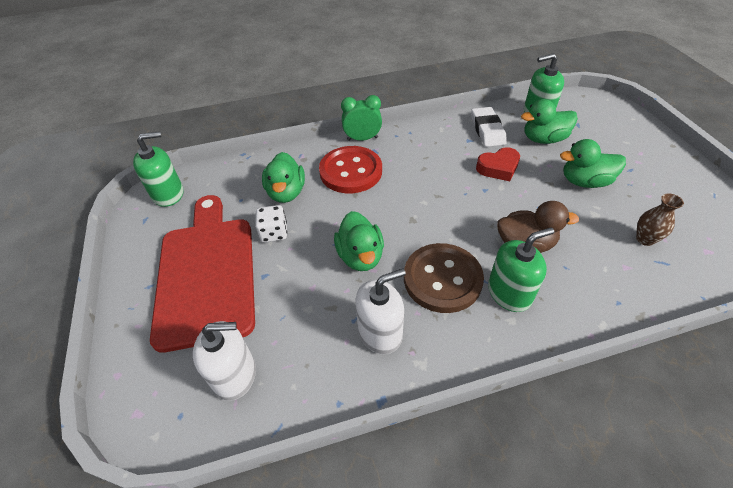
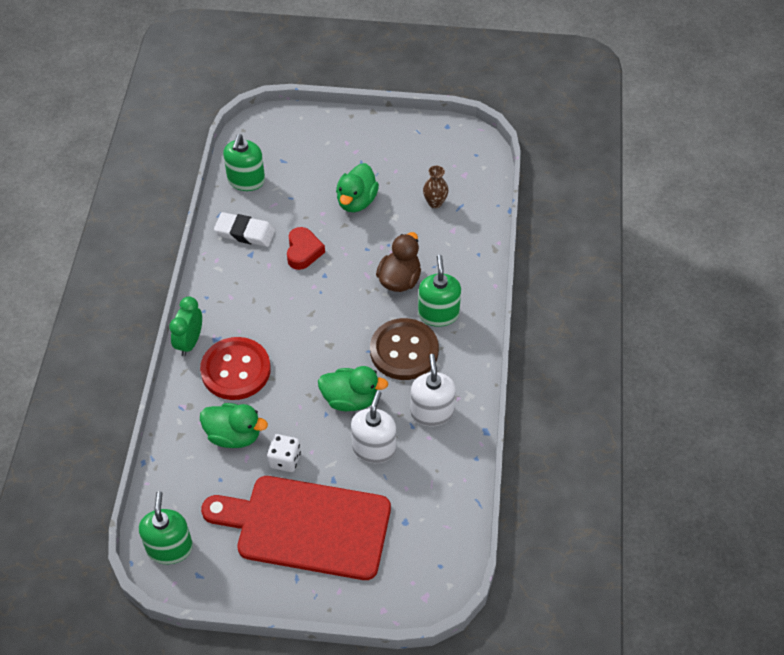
camera: 70 degrees left, 5 degrees up
(235, 374) = (422, 522): white soap dispenser -> white soap dispenser (374, 448)
(543, 139) = (286, 197): green duck -> none

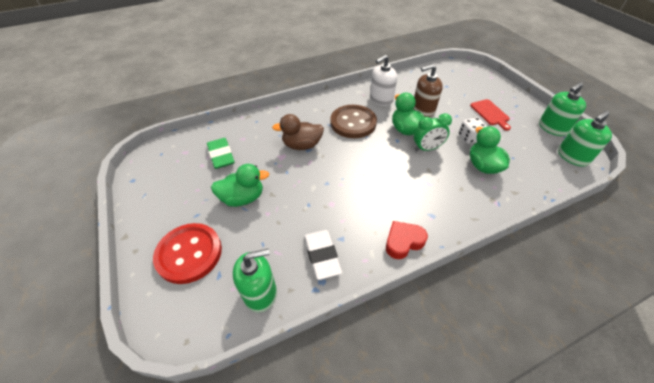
camera: 120 degrees left, 5 degrees down
(190, 342) = (450, 230): green clock -> green clock (427, 148)
(236, 370) = (442, 190): red button -> red button (189, 254)
(303, 251) = (314, 205): red heart -> red heart (403, 242)
(307, 526) = (490, 113): red cutting board -> red cutting board, size x0.42
(374, 448) = (423, 109): white soap dispenser -> brown soap dispenser
(435, 203) = (221, 155): brown vase -> green eraser
(438, 314) = (315, 120): green soap dispenser -> green soap dispenser (552, 128)

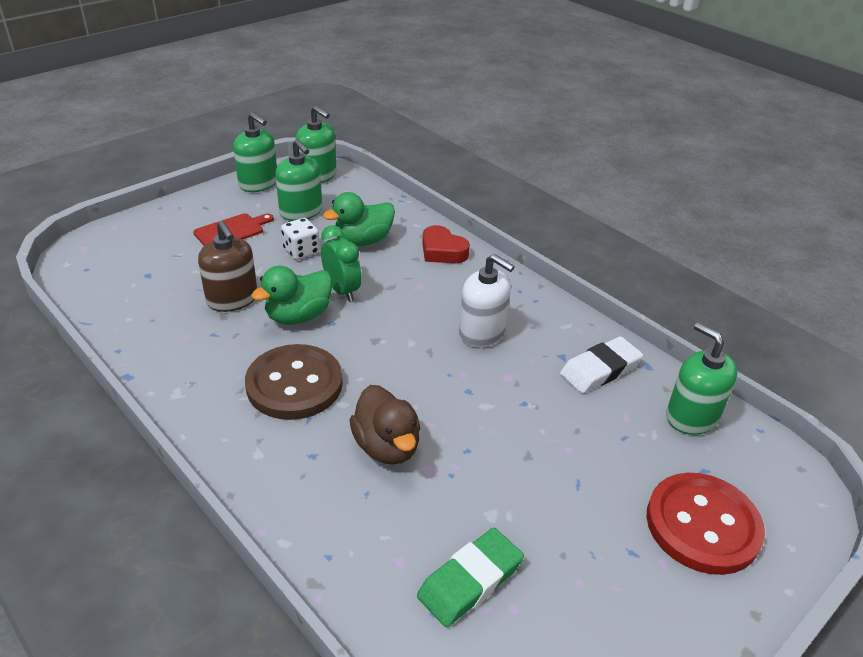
camera: 110 degrees left, 10 degrees down
(243, 198) = (558, 495): green duck -> none
(381, 99) = (204, 355): white soap dispenser -> white soap dispenser (482, 333)
(403, 242) = (532, 301): red heart -> red heart (442, 251)
(517, 142) = (301, 212): none -> green soap dispenser

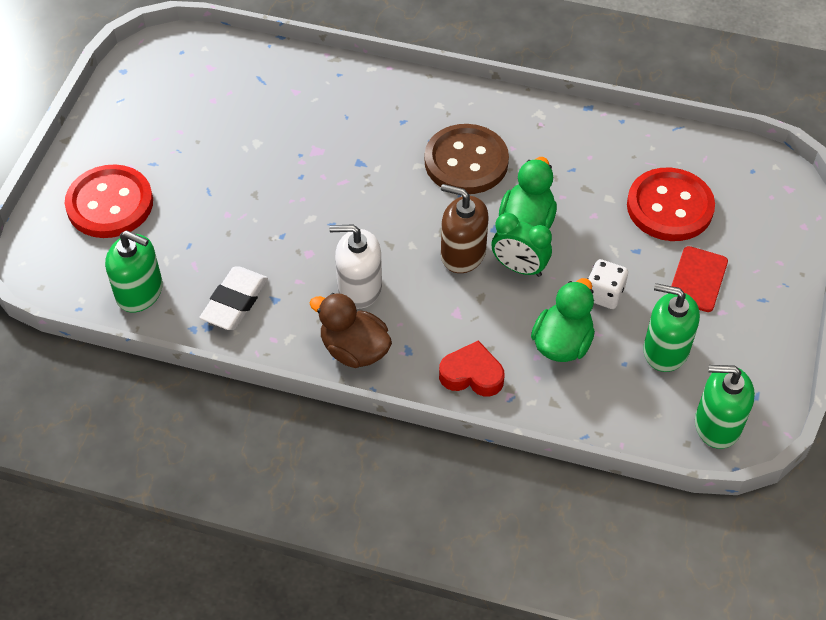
camera: 150 degrees right, 15 degrees up
(181, 276) = (669, 207): none -> red button
(232, 299) = (598, 207): brown soap dispenser -> brown soap dispenser (463, 254)
(258, 183) = (760, 369): green soap dispenser -> none
(387, 446) = (358, 151): brown duck -> brown duck (354, 350)
(470, 581) = (246, 101): green eraser -> none

